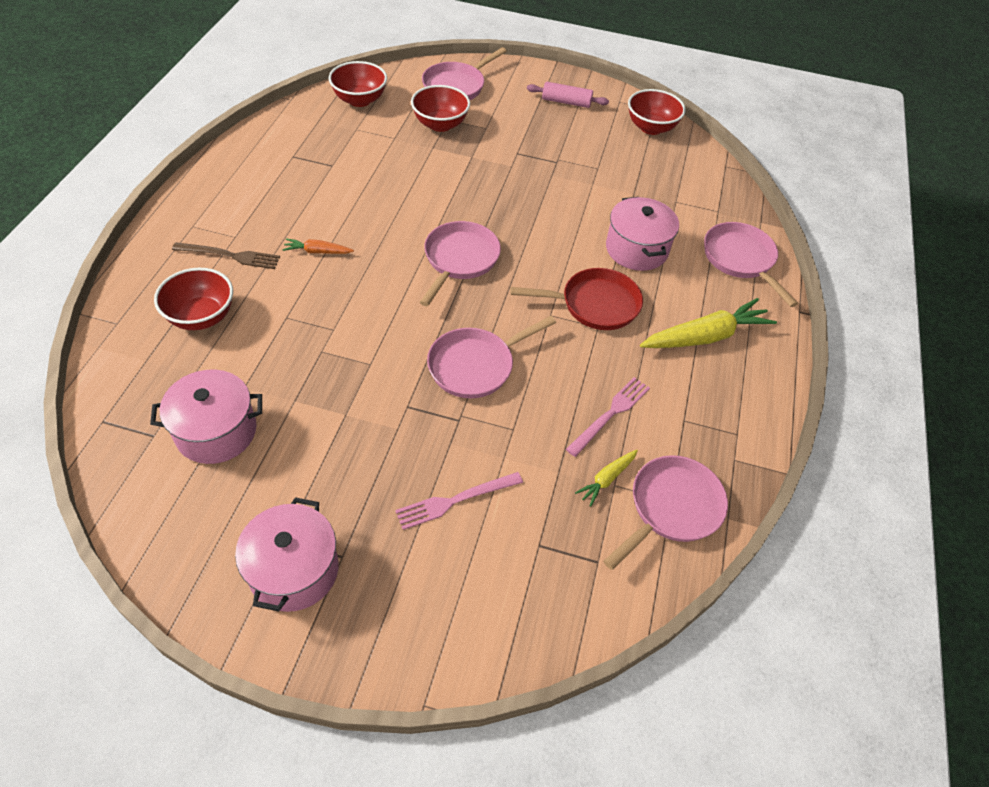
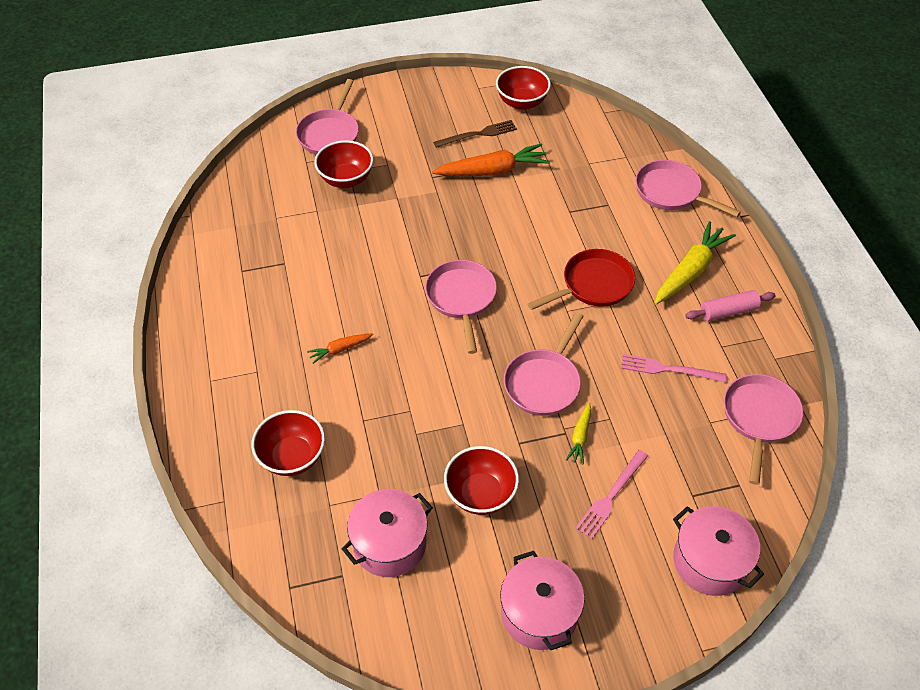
camera: 25 degrees left, 0 degrees up
(230, 256) = (268, 391): brown fork -> brown fork (478, 134)
(360, 100) = (255, 187): red bowl -> red bowl (480, 494)
(566, 102) = (435, 108): pink rolling pin -> pink rolling pin (728, 311)
(577, 170) = (492, 171): none -> orange carrot
(607, 479) = (702, 421): yellow carrot -> yellow carrot (580, 437)
(610, 414) = (669, 369): pink fork -> pink fork turned 90 degrees counterclockwise
(636, 249) = (590, 221): pink pot -> pink pot (710, 562)

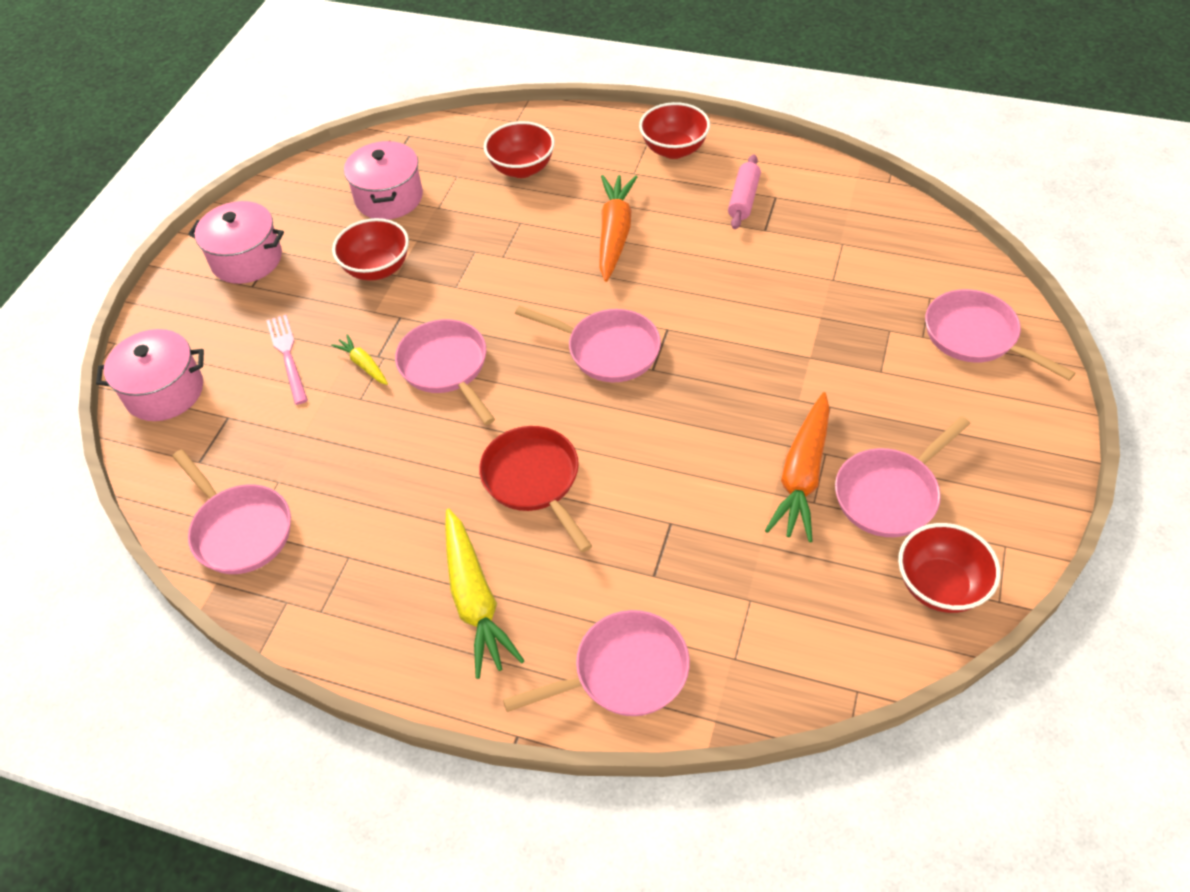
camera: 125 degrees right, 0 degrees up
(340, 349) = (615, 234): orange carrot -> orange carrot, size x1.99
(346, 179) = (874, 322): red bowl -> red bowl (674, 149)
(478, 134) = (890, 494): brown fork -> pink pan
(593, 285) = (534, 480): red pan -> red pan turned 150 degrees clockwise
(669, 369) = (367, 484): pink fork -> none
(728, 311) = (385, 599): pink rolling pin -> pink rolling pin (743, 199)

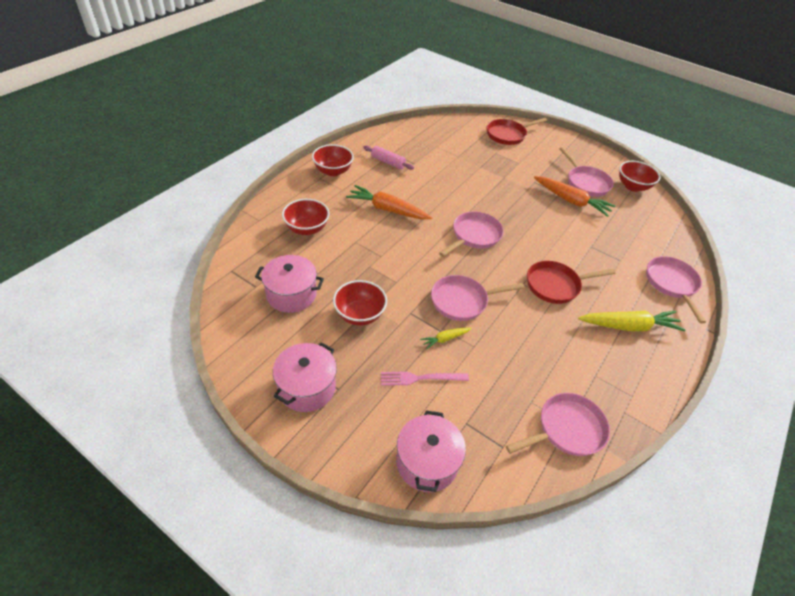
camera: 80 degrees left, 5 degrees down
(975, 336) = (508, 135): pink pan -> red pan

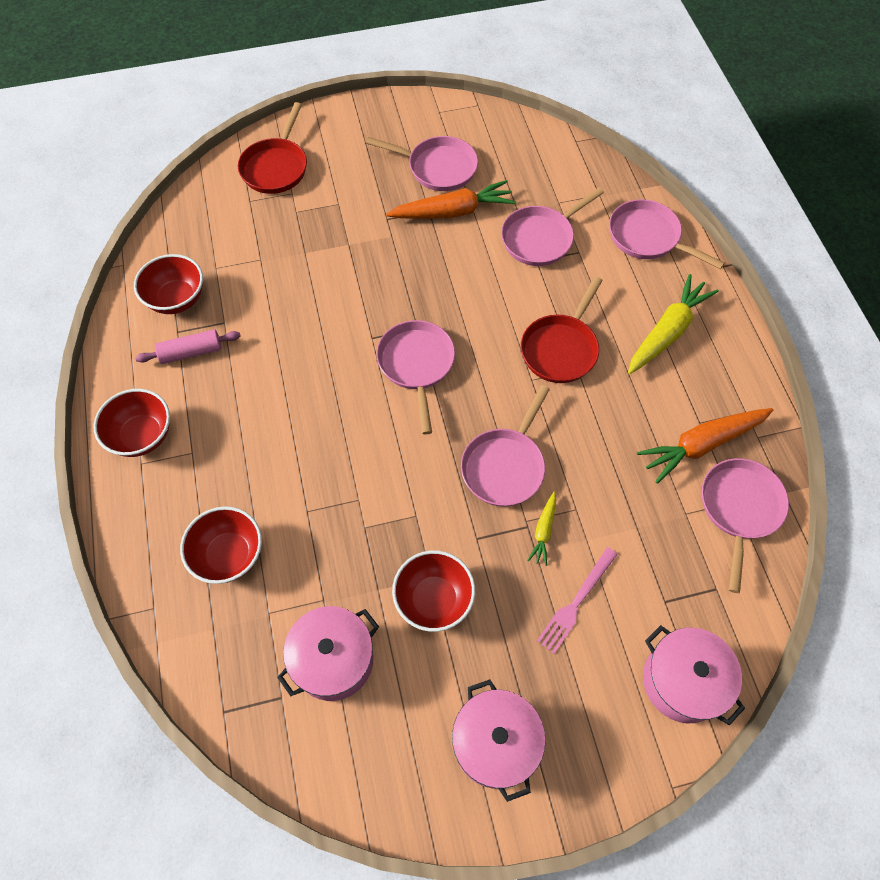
camera: 45 degrees left, 15 degrees up
(387, 209) = (283, 426): orange carrot -> orange carrot (701, 445)
(605, 241) = (540, 238): none -> pink pan
(632, 186) = (486, 129): red bowl -> red bowl (177, 299)

